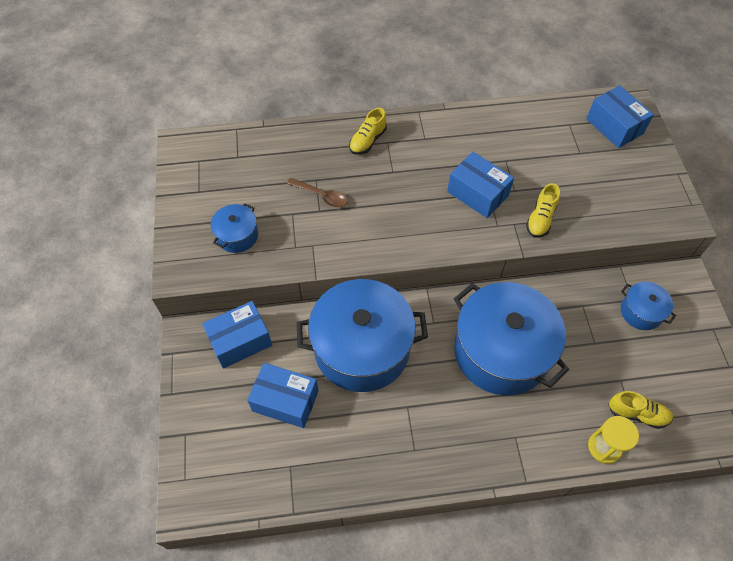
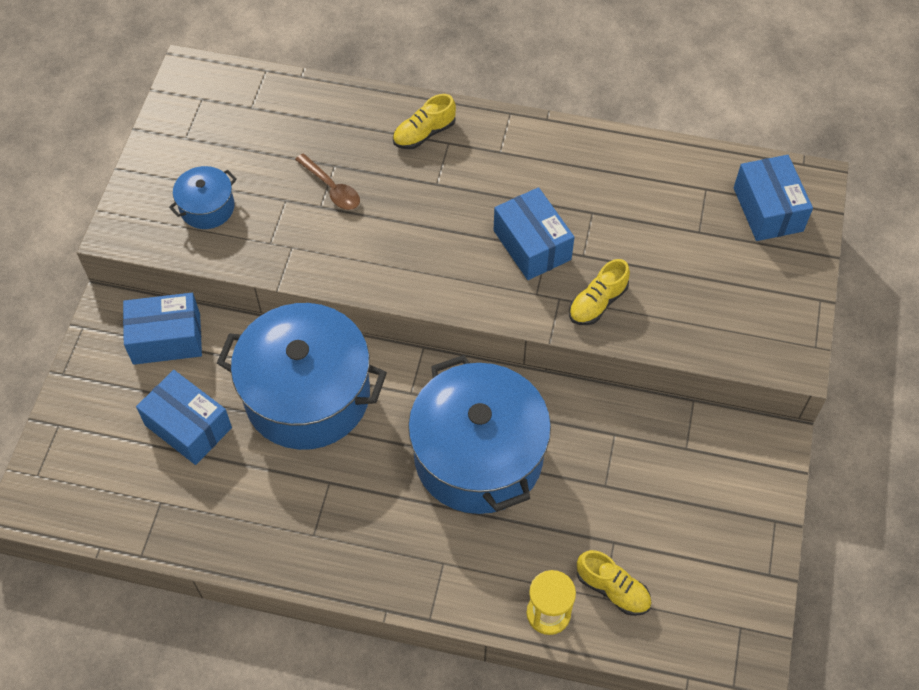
camera: 20 degrees right, 0 degrees up
(641, 312) = (688, 467): blue pot -> none

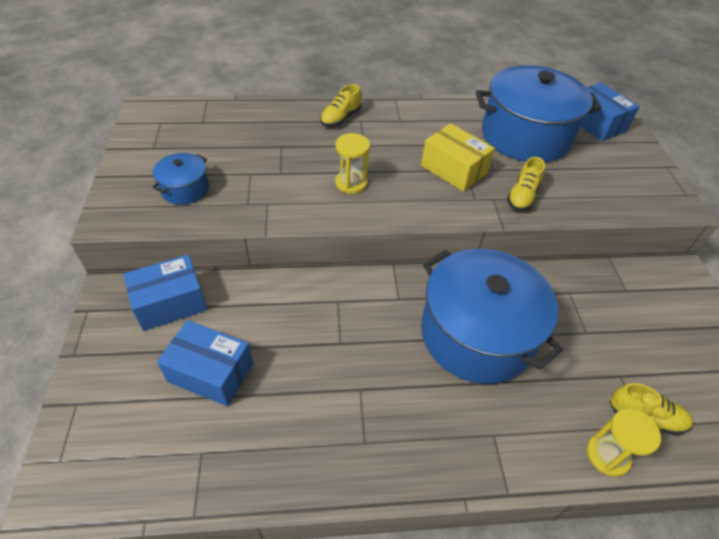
camera: 20 degrees left, 10 degrees down
(307, 395) = (312, 320): blue pot -> blue pot (525, 136)
(332, 188) = (285, 160): brown spoon -> none
(398, 239) = (351, 183): none -> yellow hourglass
(532, 245) = (453, 169): blue box -> yellow box

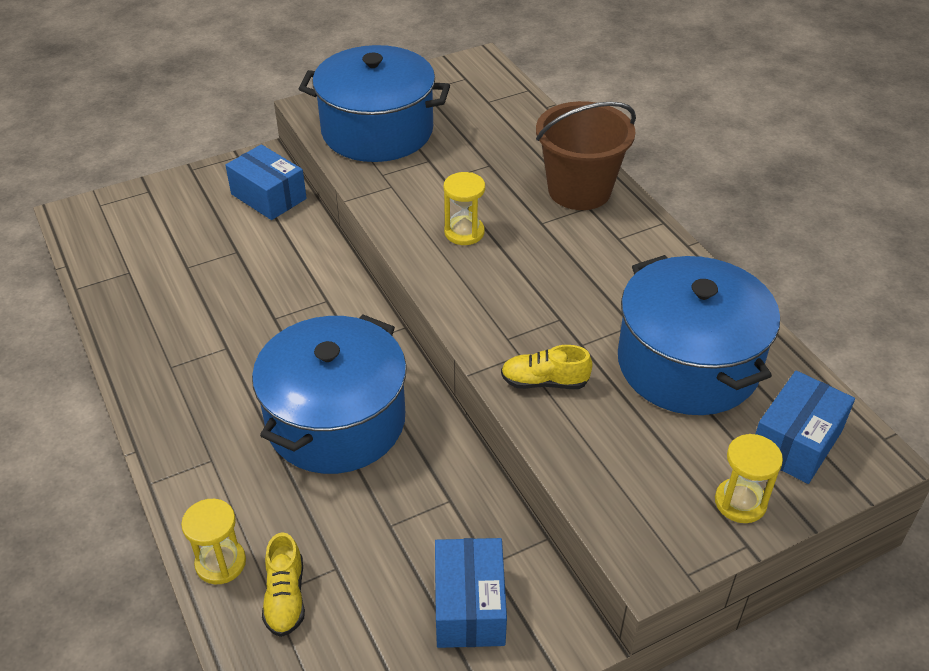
camera: 70 degrees right, 5 degrees down
(185, 189) = (377, 131): blue pot -> blue pot, size x2.20
(211, 372) = (205, 248): blue box -> blue box (469, 606)
(341, 118) = (579, 190): yellow shoe -> brown bucket
(453, 169) = (552, 308): yellow box -> none
(636, 157) = (740, 502): none -> yellow hourglass

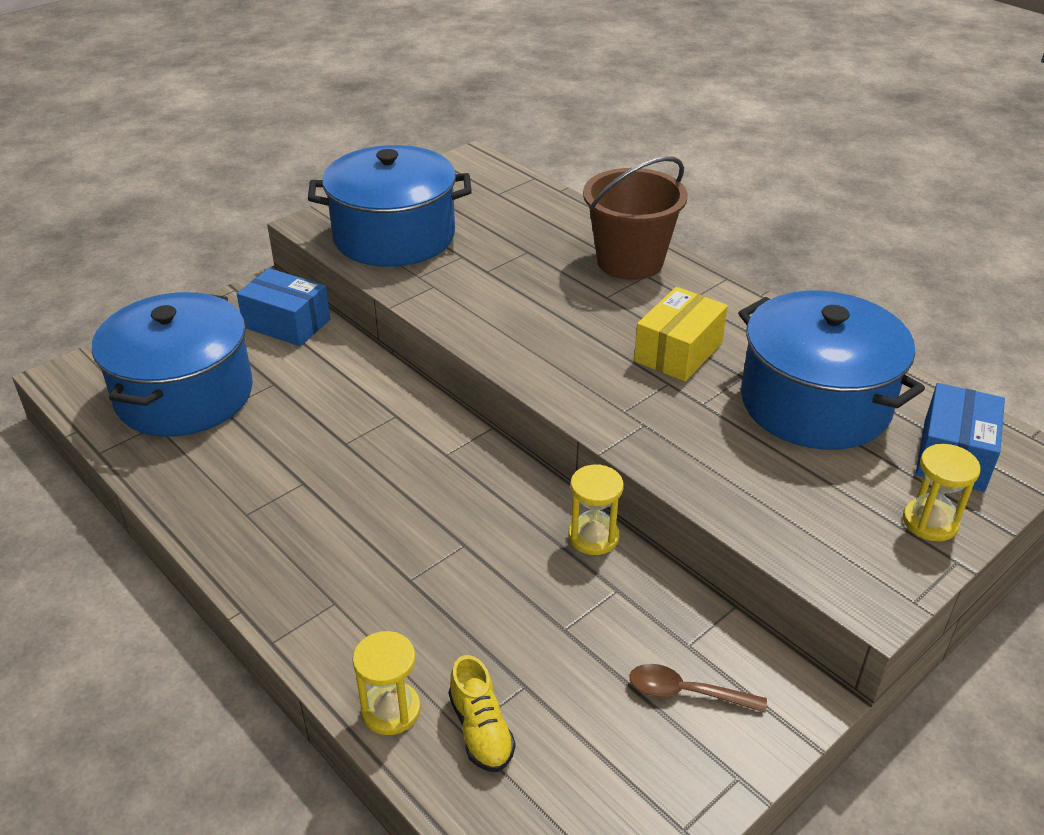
camera: 15 degrees left, 5 degrees down
(336, 421) = (458, 534): blue pot -> blue pot (184, 394)
(464, 232) = (531, 318): yellow hourglass -> yellow hourglass (593, 537)
(469, 606) = (686, 692): blue box -> brown spoon
(544, 382) = (682, 445): yellow shoe -> none
(583, 289) = (678, 352): none -> yellow box

